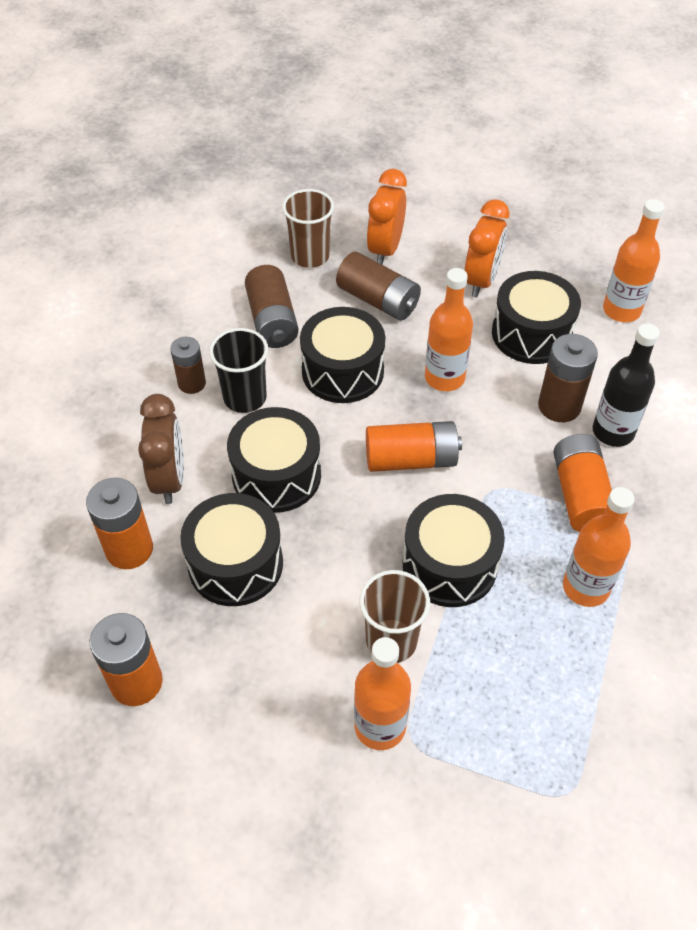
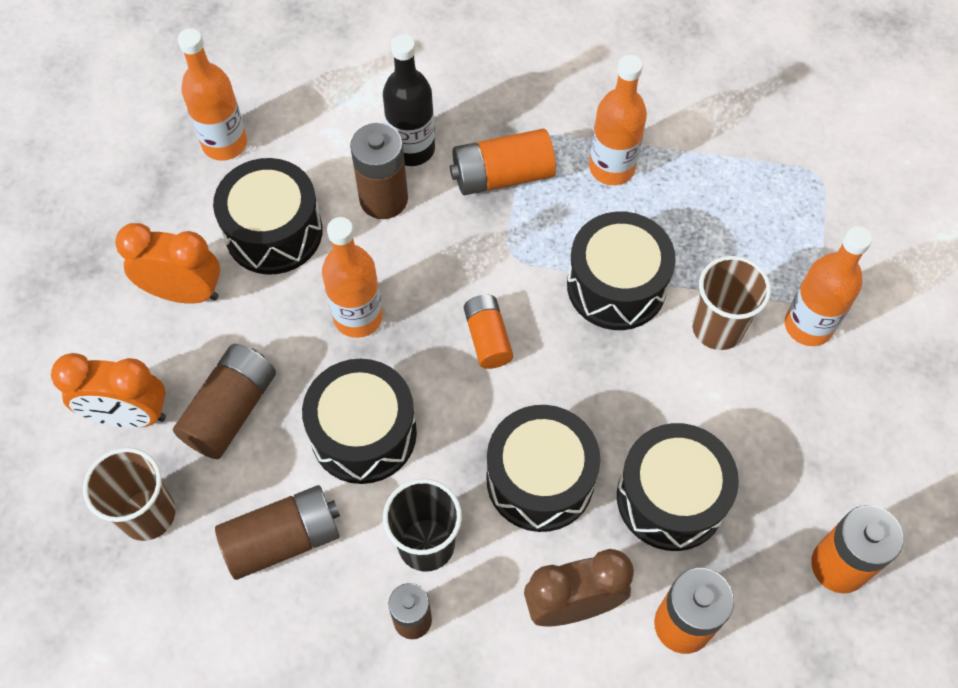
camera: 100 degrees left, 10 degrees up
(411, 459) = (487, 338): orange battery -> orange battery, size x0.66

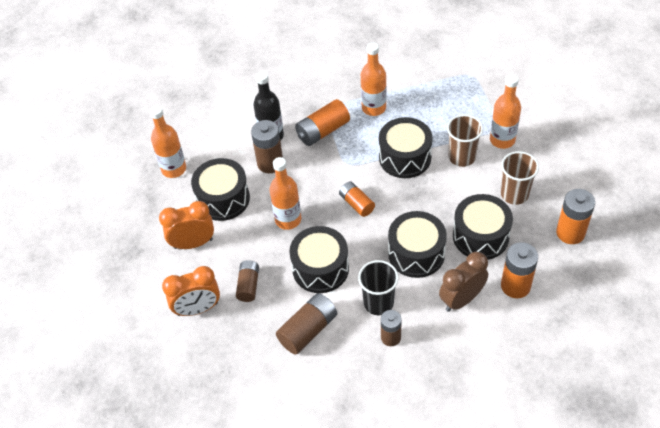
camera: 20 degrees left, 10 degrees down
(148, 514) = (233, 348): brown cup -> brown cup (514, 194)
(231, 410) = (248, 285): brown battery -> brown battery, size x0.66

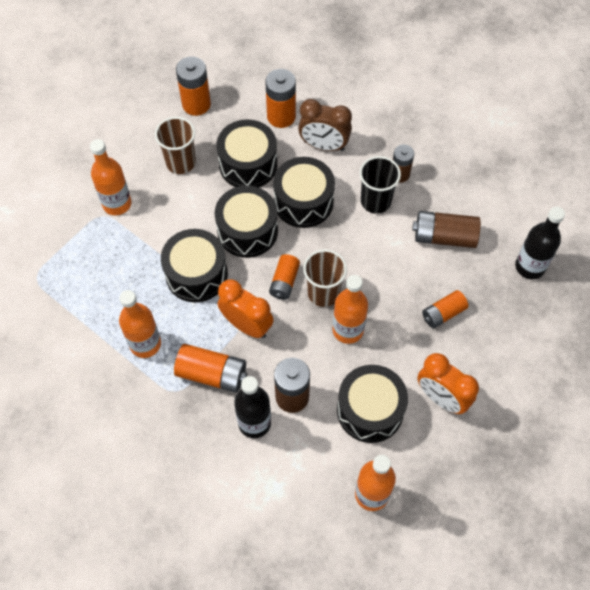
camera: 130 degrees left, 10 degrees up
(197, 309) = (500, 339): orange clock -> orange clock (247, 325)
(232, 373) = (529, 267): none -> black bottle
(248, 285) = (443, 313): brown battery -> orange battery
(320, 268) = (378, 266): black drum -> black drum (247, 231)
(462, 157) = (162, 226): brown cup -> brown cup (323, 293)

